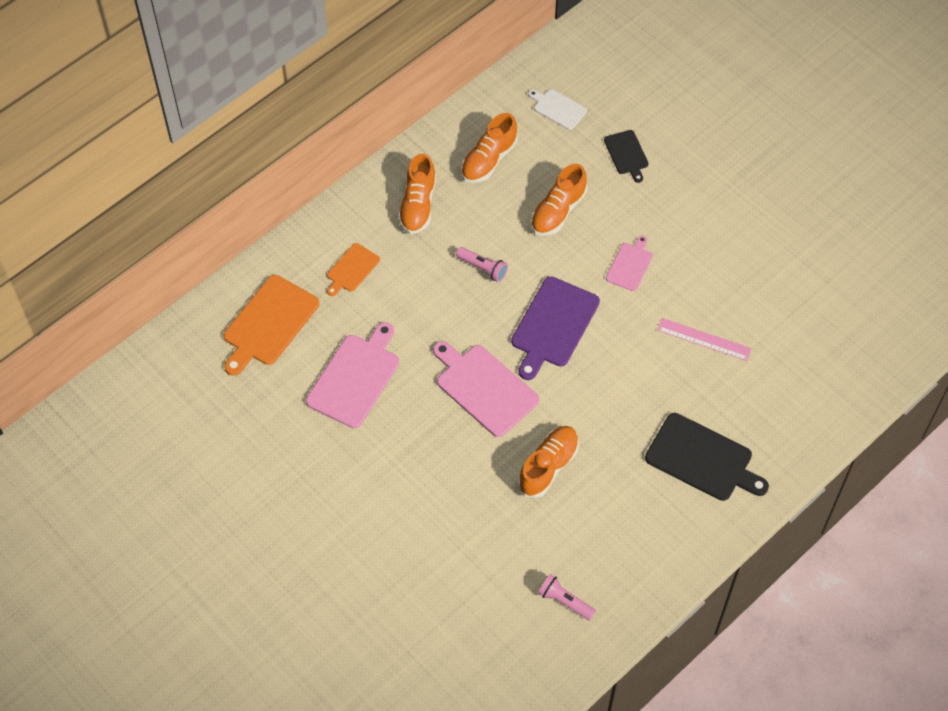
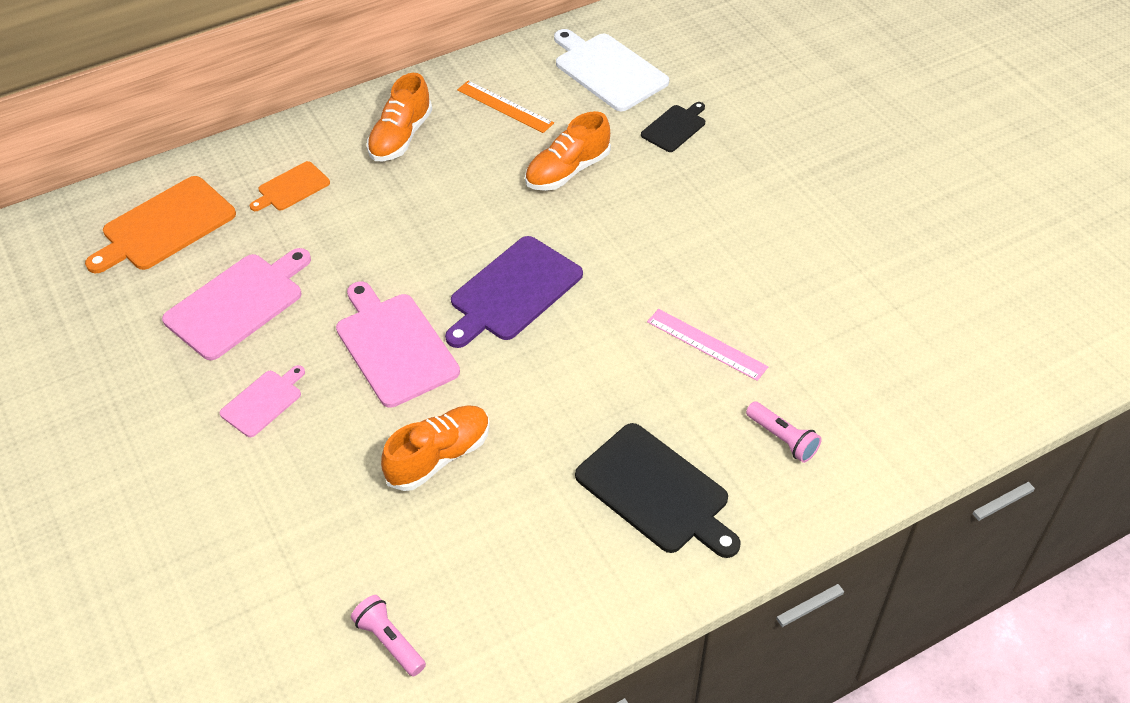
camera: 15 degrees right, 10 degrees down
(483, 268) = (450, 214): pink flashlight -> pink flashlight (783, 439)
(489, 160) = (505, 106): orange shoe -> orange ruler
(558, 108) = (608, 70): white cutting board -> white cutting board, size x1.79
(626, 154) = (675, 127): black cutting board -> black cutting board turned 135 degrees counterclockwise
(630, 265) = (637, 243): pink cutting board -> pink cutting board (263, 401)

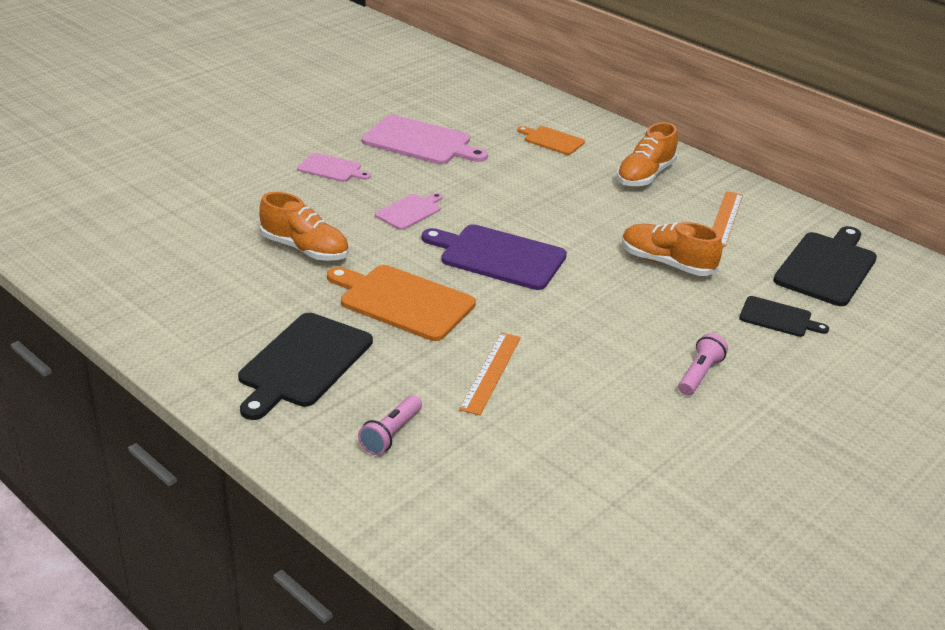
camera: 70 degrees right, 15 degrees down
(165, 226) = (480, 102): orange cutting board -> orange cutting board (402, 301)
(389, 641) = (129, 256): pink flashlight -> pink flashlight (699, 374)
(394, 346) = (410, 211): pink cutting board -> pink cutting board, size x0.56
(401, 137) = (645, 175): orange shoe -> orange shoe turned 60 degrees counterclockwise
(608, 70) = (827, 267): white cutting board -> black cutting board
(706, 344) = (490, 372): pink ruler -> orange ruler

